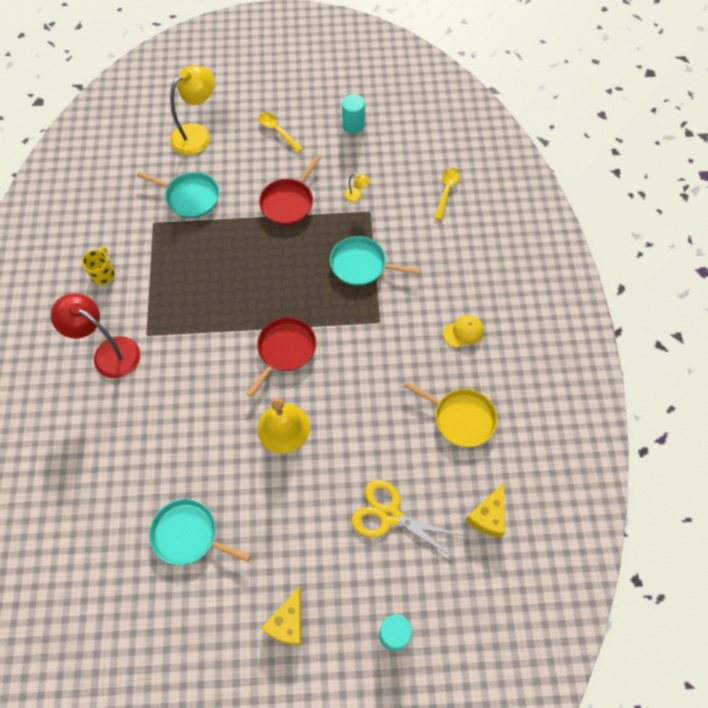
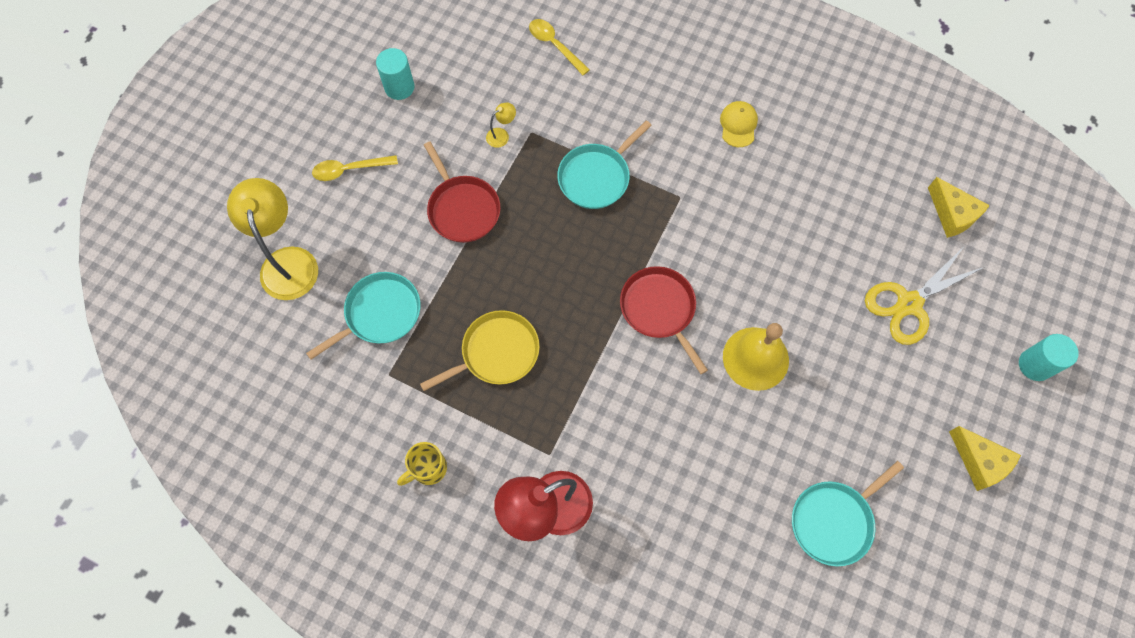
camera: 60 degrees left, 5 degrees up
(103, 274) = (428, 469): yellow mug -> yellow mug turned 75 degrees counterclockwise
(461, 418) = (835, 181): yellow pan -> yellow pan (496, 353)

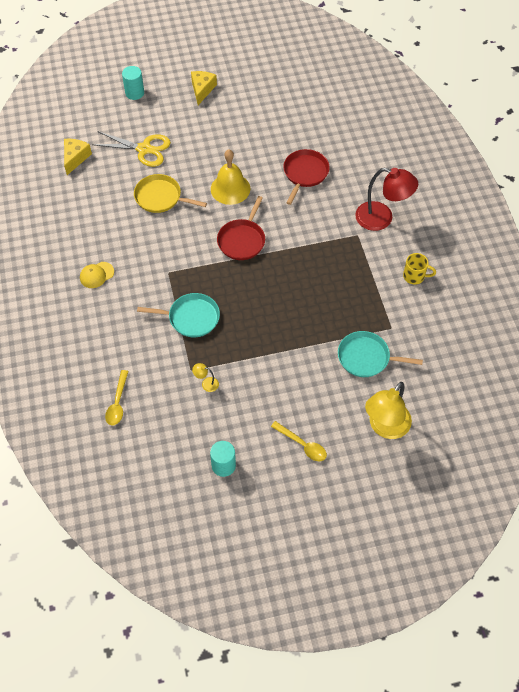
camera: 130 degrees left, 10 degrees down
(462, 209) = (271, 367): red pan -> red pan (305, 173)
(496, 353) = (333, 291): yellow pan -> yellow pan (161, 197)
(834, 520) = (279, 121): turquoise pan -> none

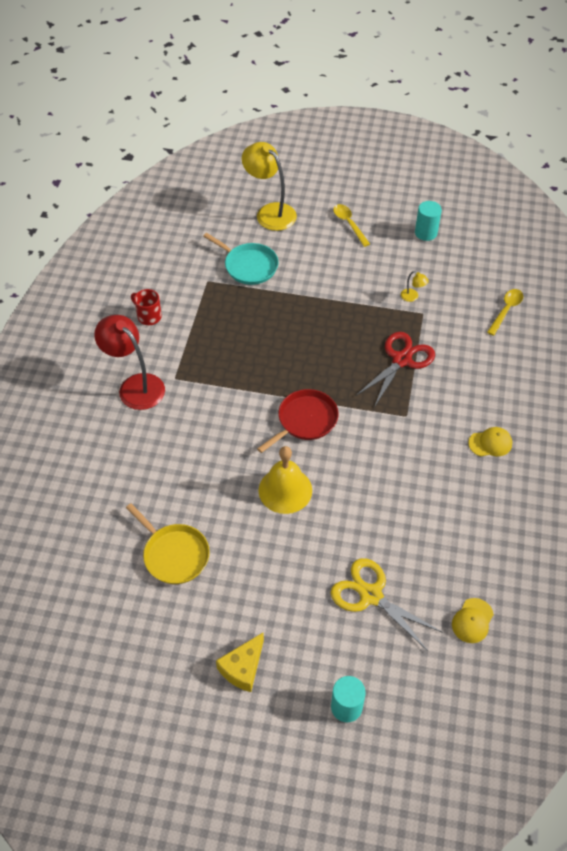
camera: 155 degrees left, 5 degrees down
(75, 158) = (472, 620): yellow cheese -> yellow cap
(161, 197) = (377, 512): yellow pan -> yellow pan (174, 554)
(191, 318) = (401, 360): turquoise pan -> red scissors
(305, 173) = (183, 474): red pan -> none
(385, 427) = (270, 212): yellow lamp -> yellow lamp turned 105 degrees counterclockwise
(414, 276) = (148, 316): yellow mug -> red mug

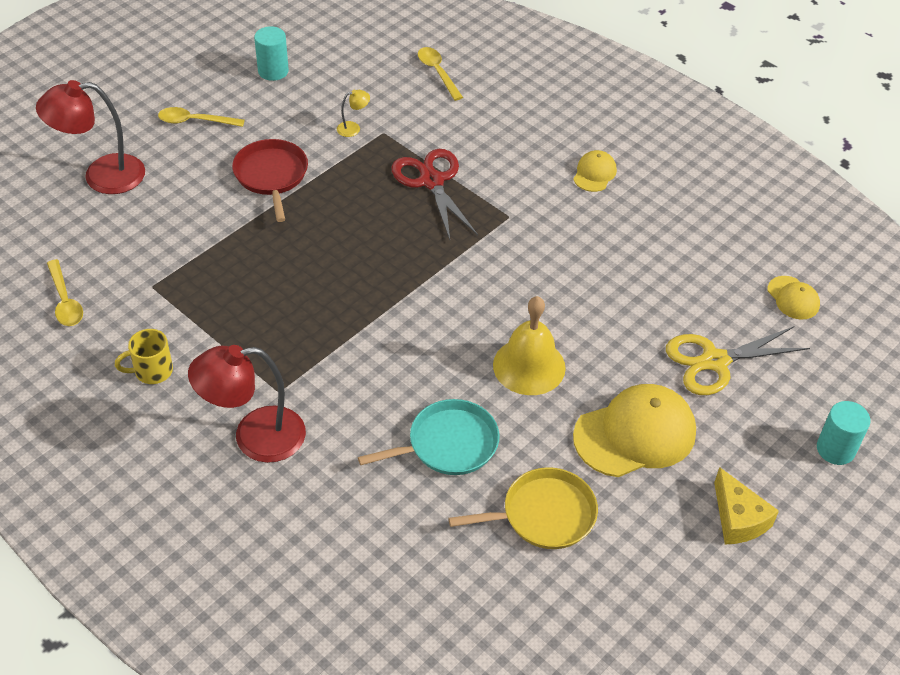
camera: 60 degrees left, 5 degrees down
(148, 316) = (152, 371): red mug -> yellow mug
(169, 253) = (65, 301): none -> yellow spoon
(248, 266) = (167, 237): turquoise pan -> turquoise pan (448, 444)
(270, 212) = (101, 176): yellow lamp -> red lamp
(272, 575) = (635, 434): none -> yellow cap
(305, 420) = (446, 301): red pan -> red pan (271, 176)

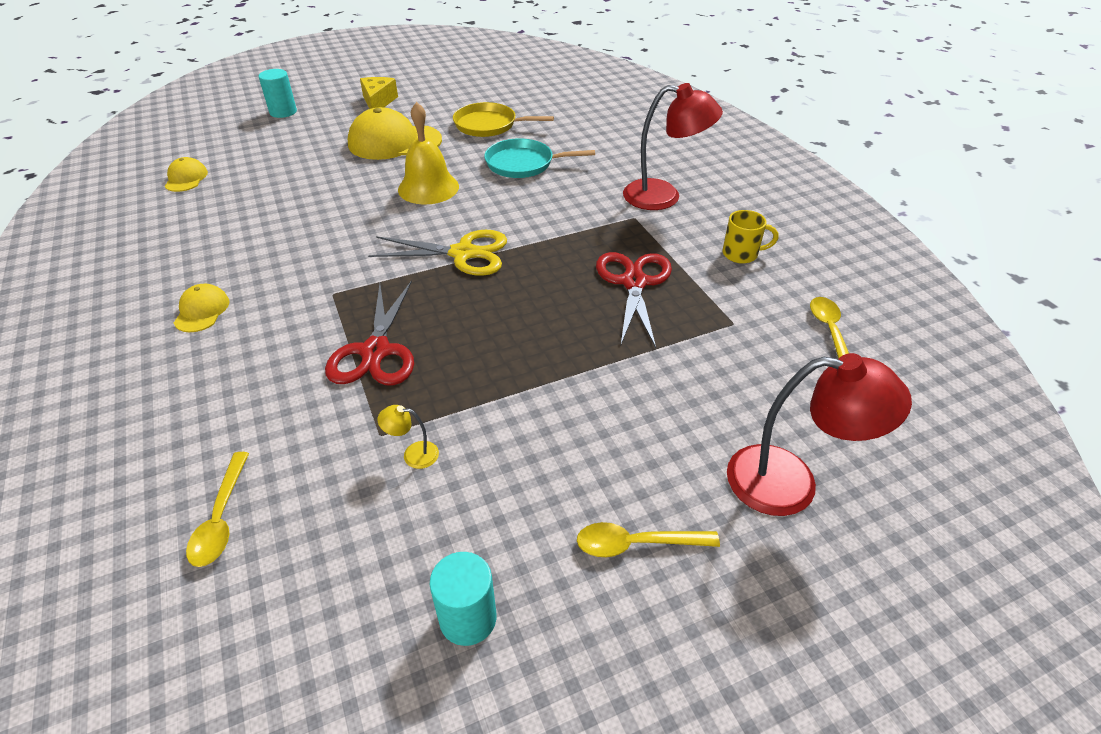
camera: 155 degrees left, 5 degrees down
(194, 121) = (636, 544): yellow spoon -> yellow spoon turned 150 degrees clockwise
(252, 303) = (634, 282): none -> red scissors
(271, 176) = (557, 414): red pan -> none
(594, 173) = (202, 311): yellow cap -> yellow cap turned 135 degrees clockwise
(715, 361) = (295, 161): yellow scissors -> yellow scissors (463, 253)

